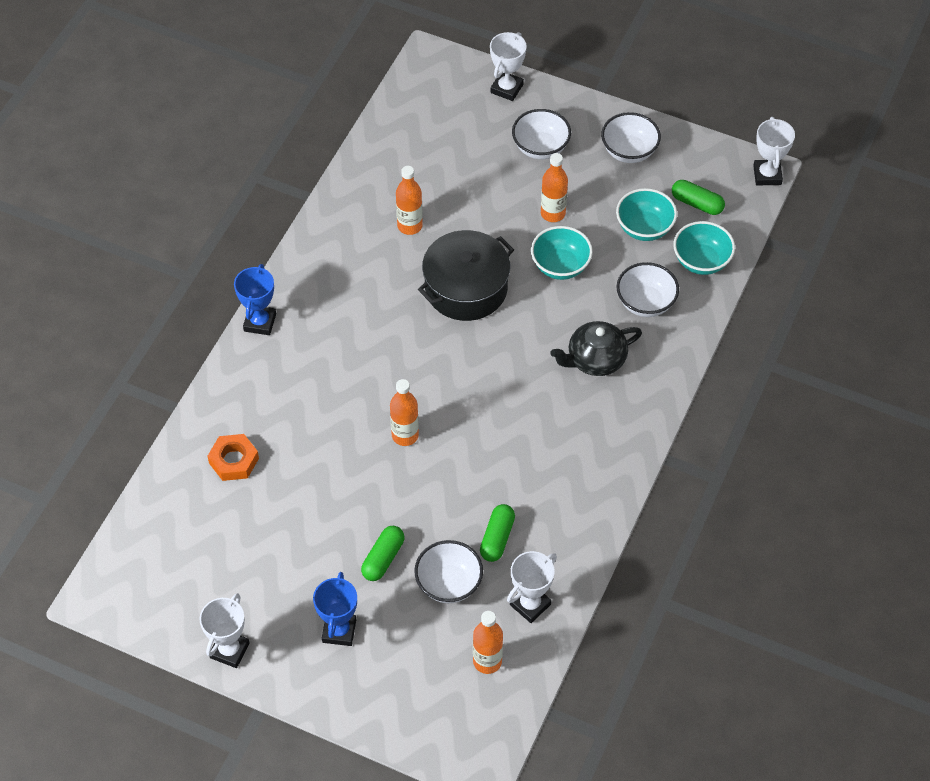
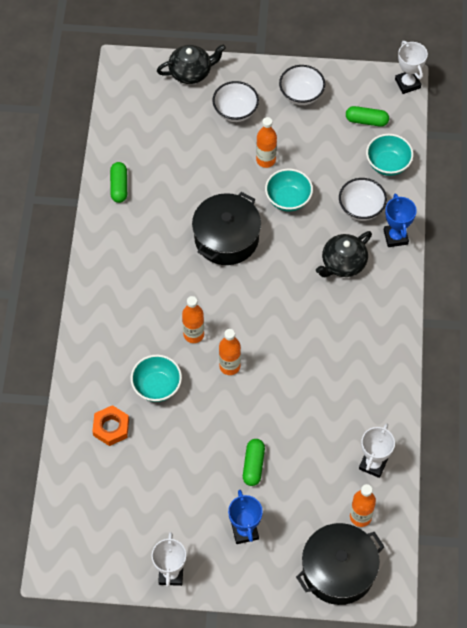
camera: 20 degrees left, 5 degrees up
(260, 322) = (84, 313): blue trophy -> blue trophy (395, 237)
(409, 226) = (164, 202): orange bottle -> orange bottle (193, 334)
(432, 715) = (338, 570): none -> black pot
(449, 584) = (309, 468): white bowl -> none
(497, 538) = (329, 422): green capsule -> green capsule (119, 186)
(507, 88) = (191, 72): white trophy -> black teapot
(644, 228) = (336, 151): turquoise bowl -> turquoise bowl (157, 386)

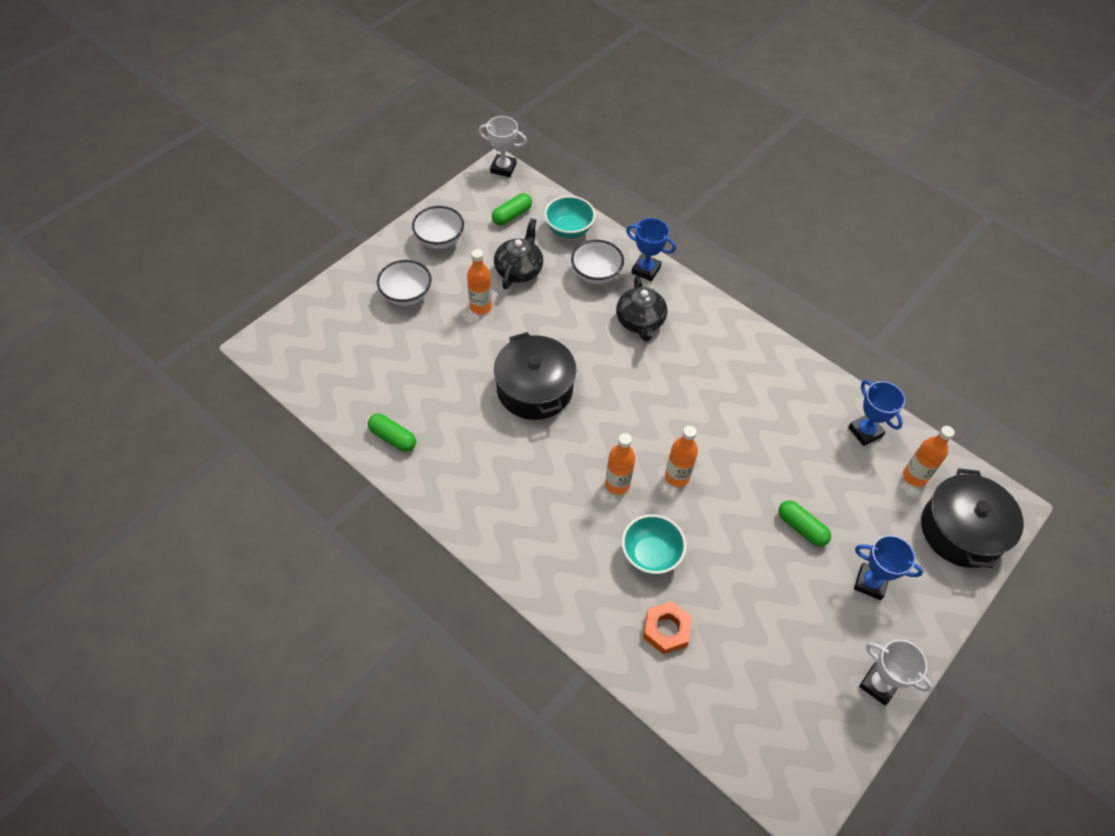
camera: 55 degrees left, 5 degrees down
(191, 72) = (329, 300): black teapot -> black teapot (519, 270)
(288, 199) = (537, 317): turquoise bowl -> none
(373, 464) = (865, 431): white trophy -> blue trophy

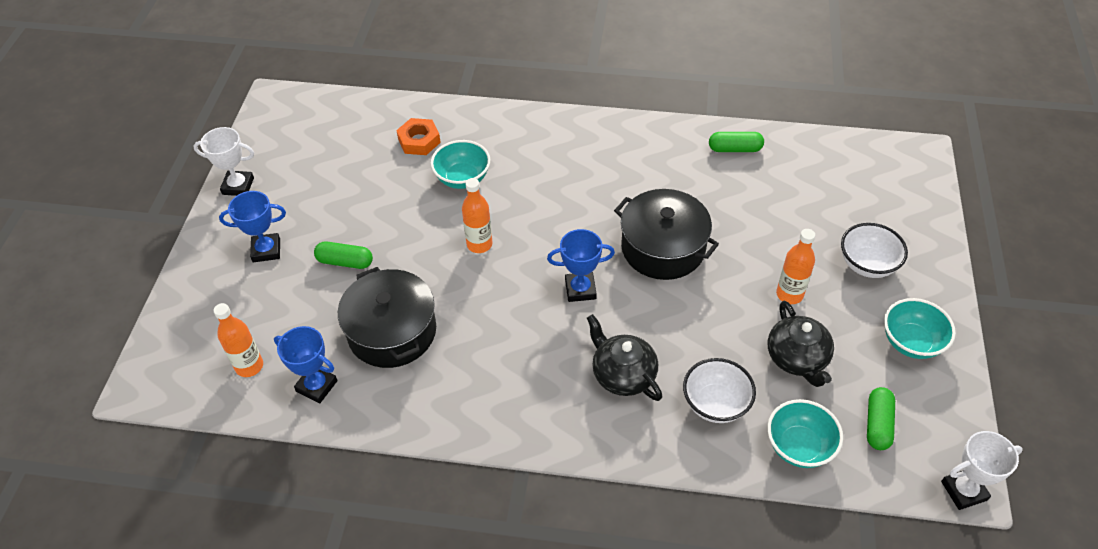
camera: 150 degrees right, 5 degrees down
(439, 240) = (911, 342): white bowl -> turquoise bowl
(617, 484) = (526, 212): orange bottle -> none
(646, 270) = (667, 445): blue trophy -> blue trophy (580, 289)
(961, 530) = (189, 338): black pot -> black pot (392, 331)

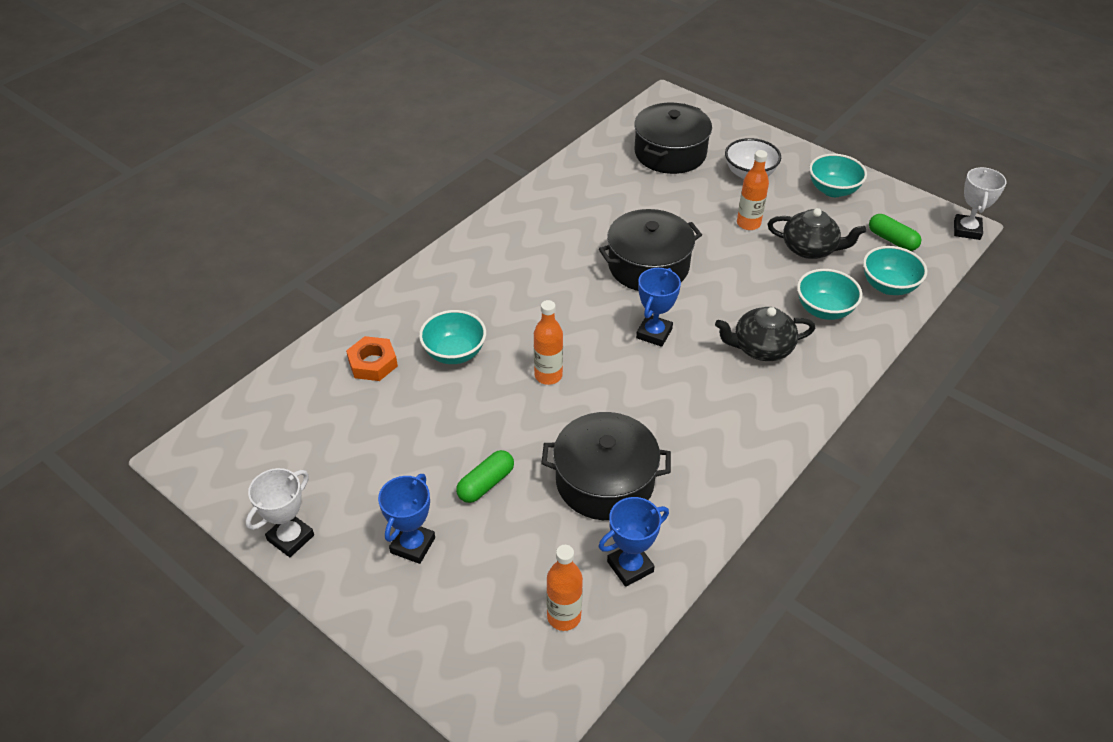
camera: 60 degrees left, 5 degrees down
(715, 404) = (824, 310): white bowl -> turquoise bowl
(735, 149) = (577, 179): green capsule -> none
(838, 193) = (670, 153): none -> black pot

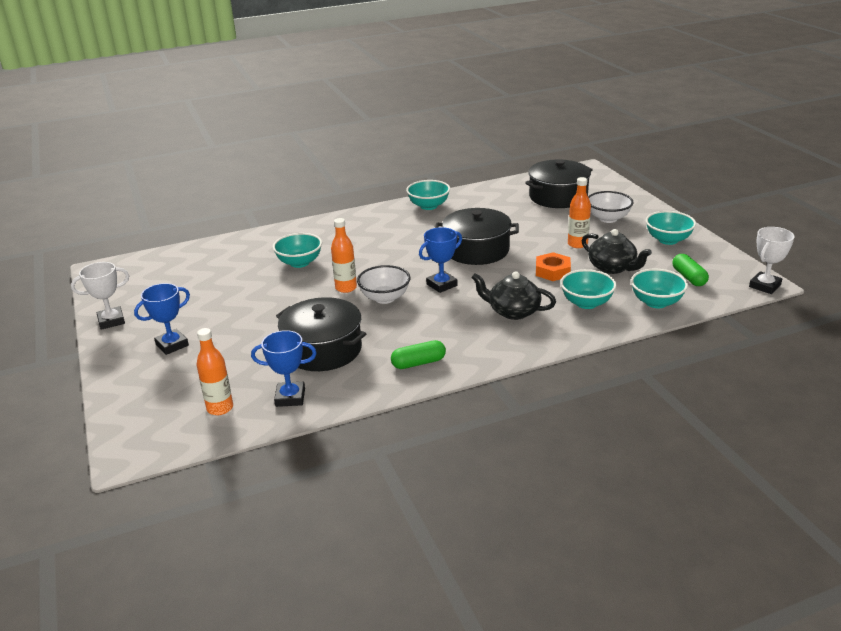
camera: 30 degrees right, 15 degrees down
(373, 363) = (246, 255): orange nut -> orange nut (552, 271)
(486, 484) = (247, 329): green capsule -> green capsule (418, 363)
(533, 209) = (428, 206): none -> turquoise bowl
(607, 376) = (385, 298): none -> white bowl

